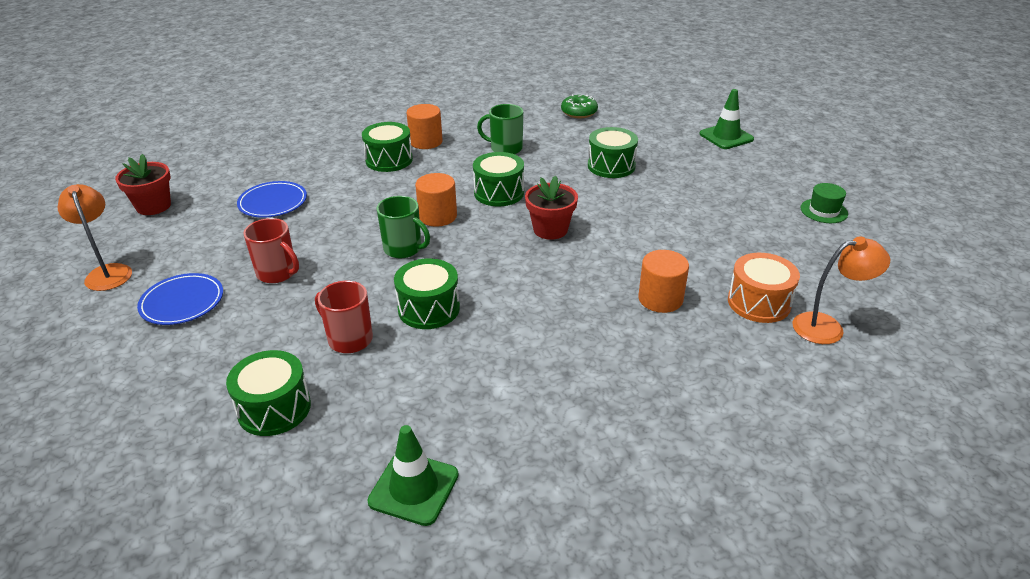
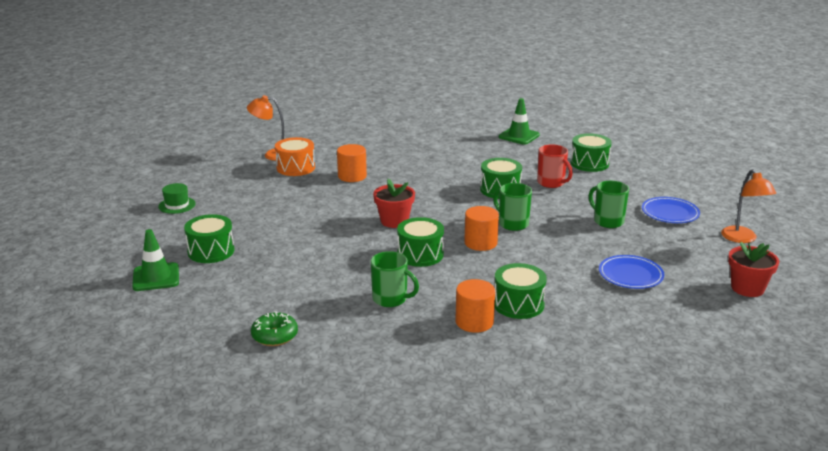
camera: 165 degrees left, 10 degrees down
(277, 273) = (608, 221): red mug -> green mug
(611, 166) = (301, 264): green drum -> green drum (211, 251)

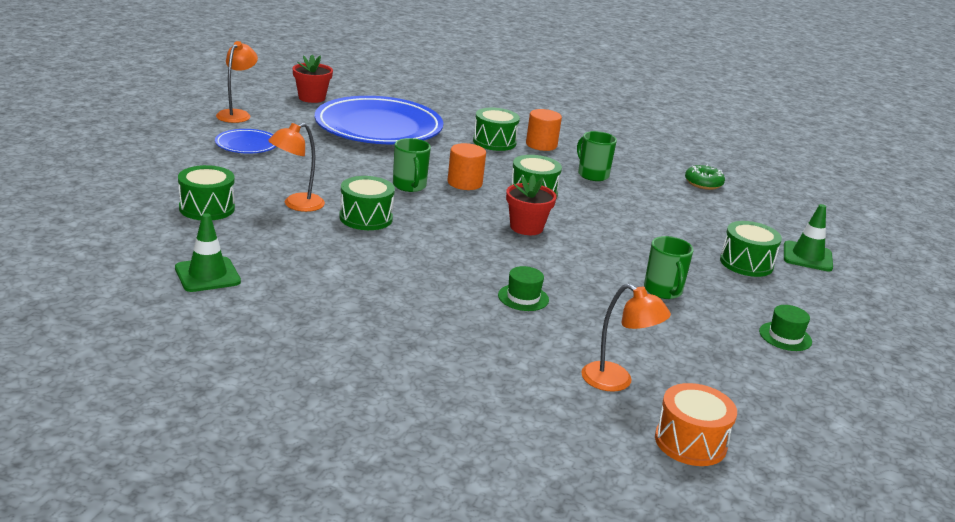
camera: 155 degrees left, 0 degrees up
(295, 168) = (593, 341): orange drum -> orange drum (690, 442)
(352, 176) = (523, 297): orange cylinder -> green hat
(551, 183) = (296, 205): red mug -> orange lamp
(608, 221) = (317, 158): green mug -> green mug (663, 291)
(630, 275) = (378, 127): blue plate -> blue plate, size x2.20

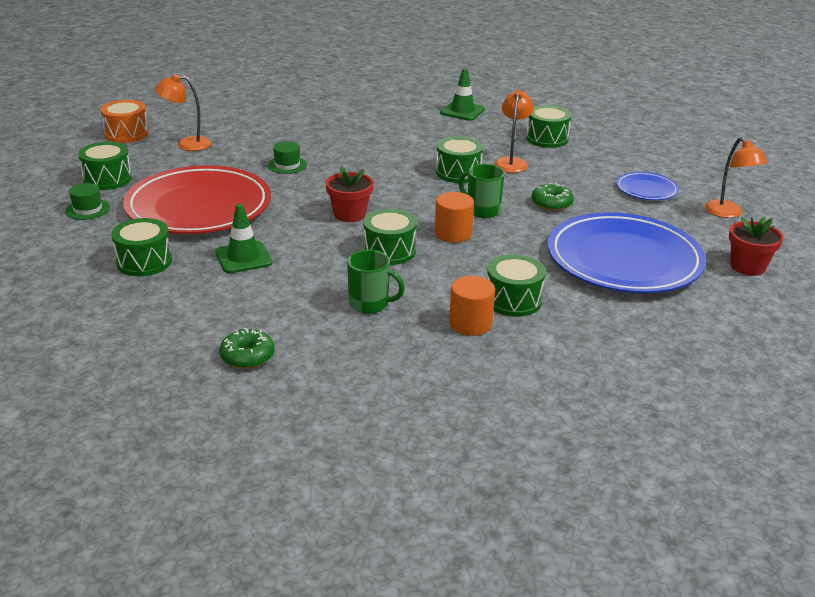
camera: 145 degrees right, 5 degrees up
(345, 167) = (551, 204): none -> green donut
(663, 291) = (199, 207): green mug -> red plate
(749, 368) = (107, 179): none -> green drum
(807, 257) = (85, 297): green traffic cone -> green traffic cone (243, 257)

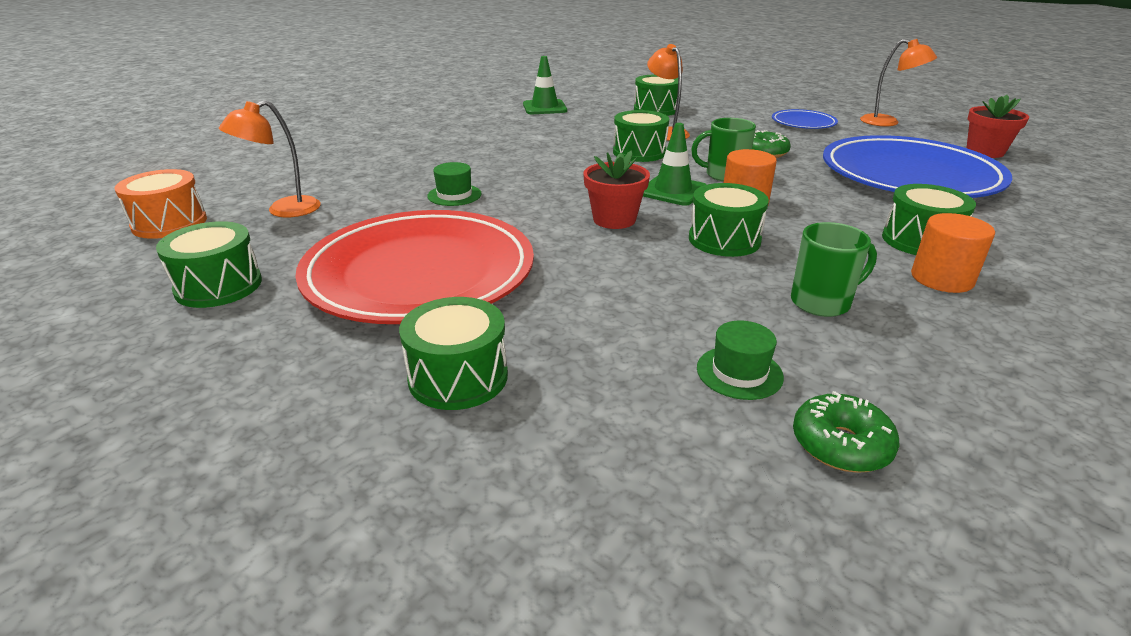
camera: 35 degrees left, 0 degrees up
(87, 209) = (243, 338): green hat -> green hat (739, 372)
(243, 257) = (586, 311): green traffic cone -> green traffic cone (672, 191)

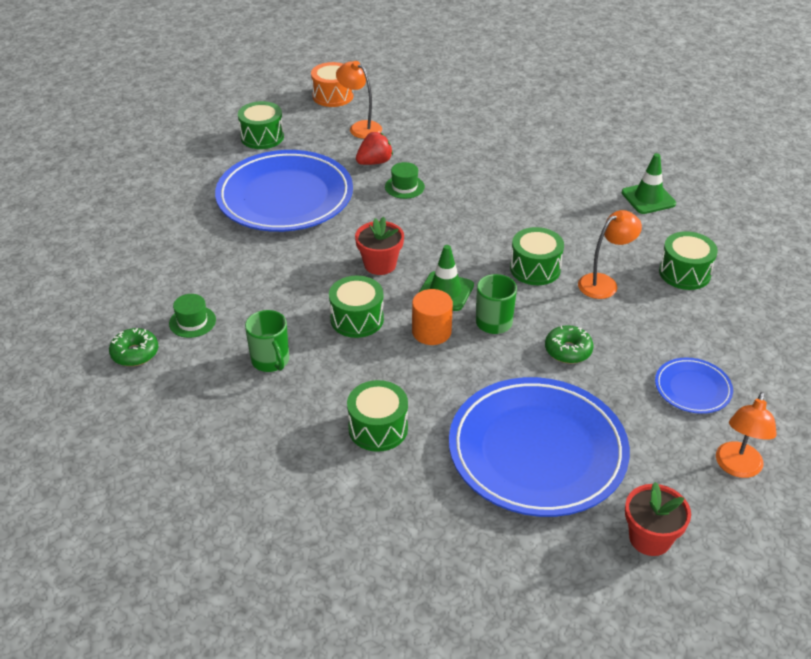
camera: 80 degrees right, 10 degrees up
(382, 208) = (374, 162): none -> red strawberry
(420, 274) = (285, 197): red plate -> blue plate
(458, 377) = (185, 229): green drum -> none
(942, 278) = (313, 427): orange cylinder -> none

